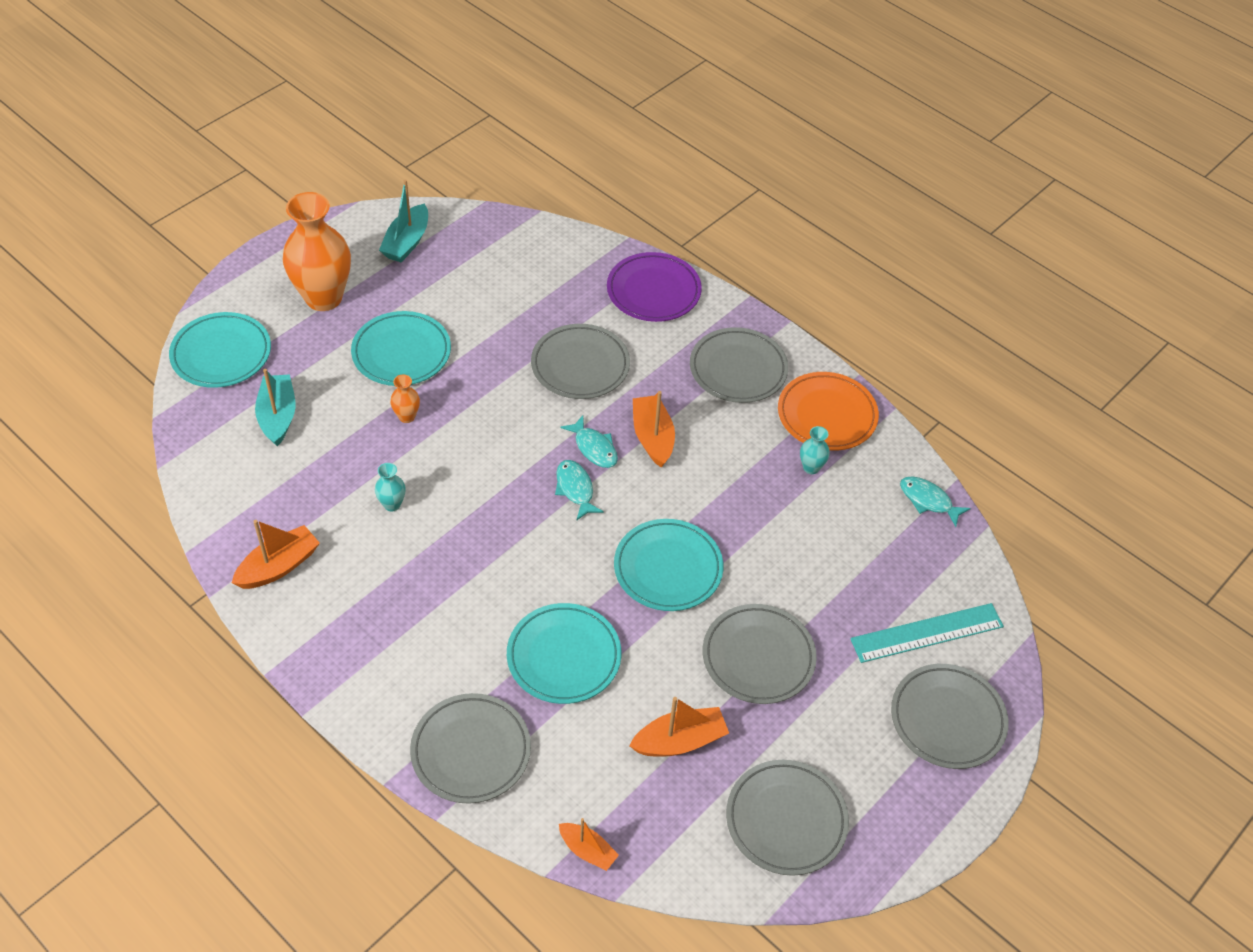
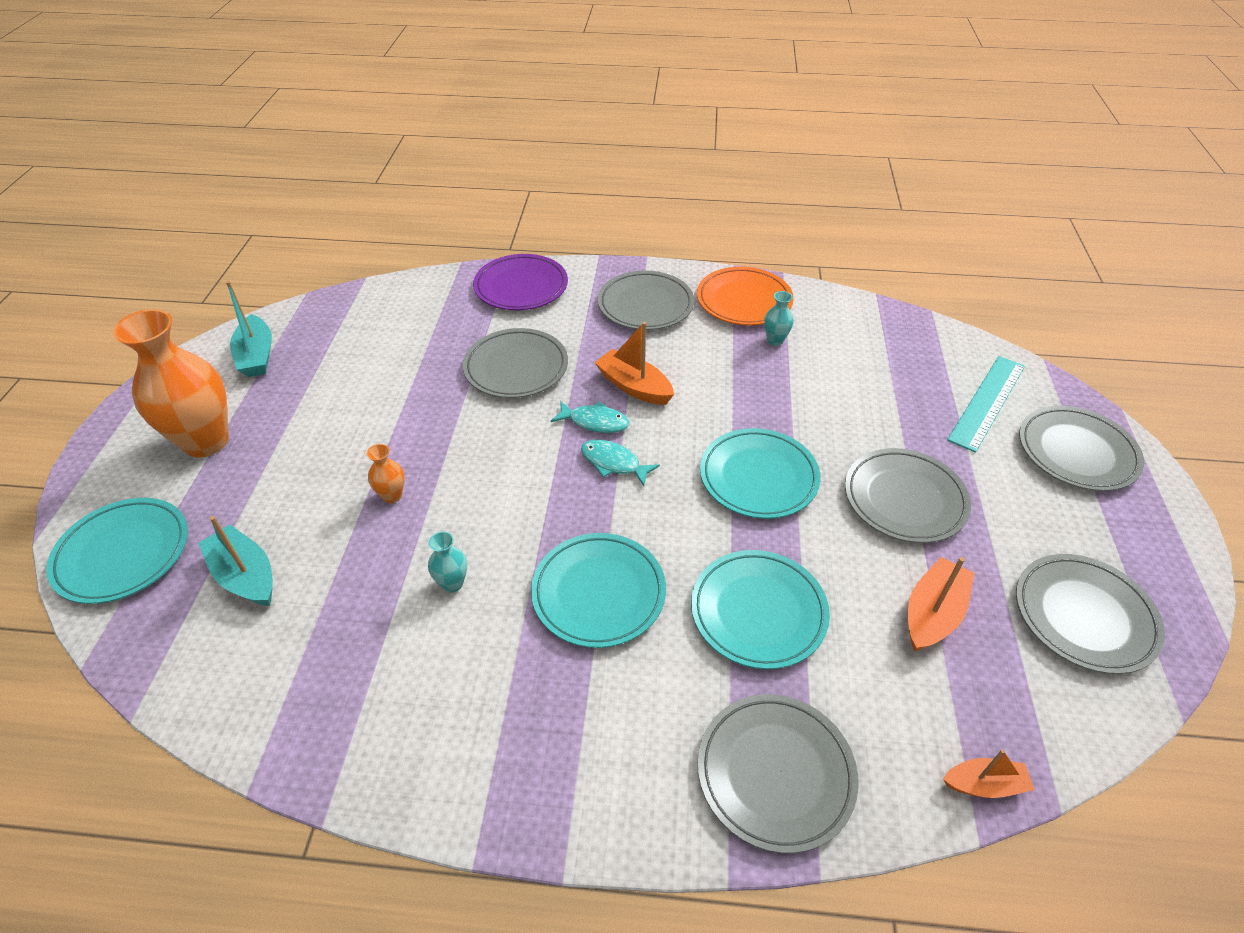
camera: 35 degrees left, 5 degrees down
(279, 566) = (381, 730): orange boat -> none
(401, 353) = (335, 445): turquoise plate -> turquoise plate (598, 593)
(928, 500) = (876, 316): turquoise fish -> none

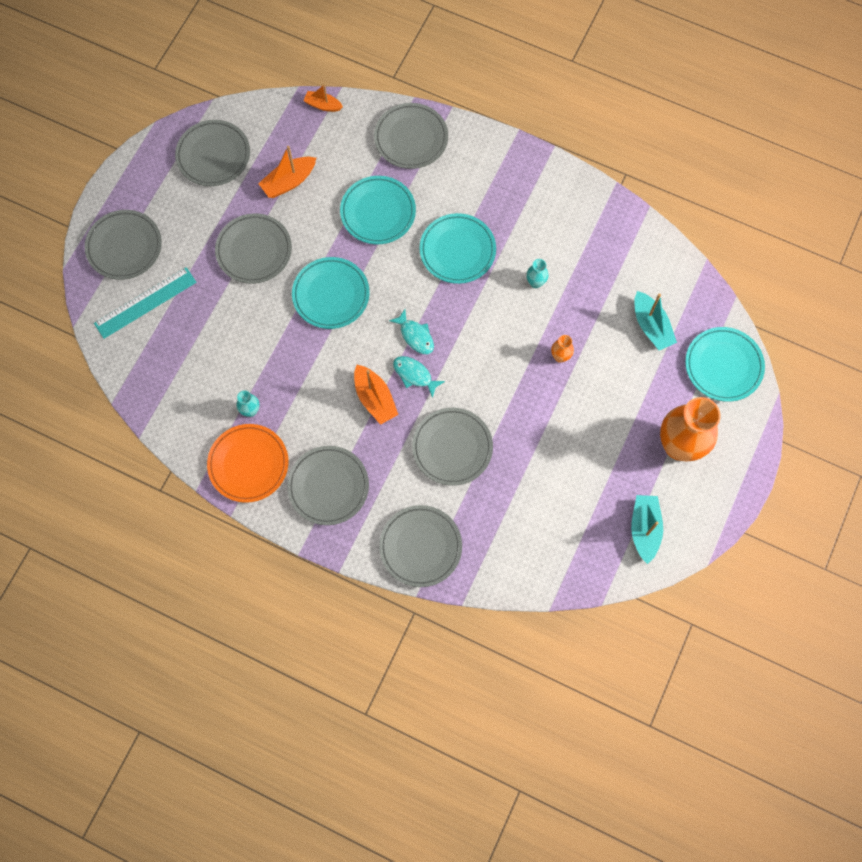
camera: 160 degrees left, 25 degrees up
(521, 287) = (420, 547): purple plate -> grey plate

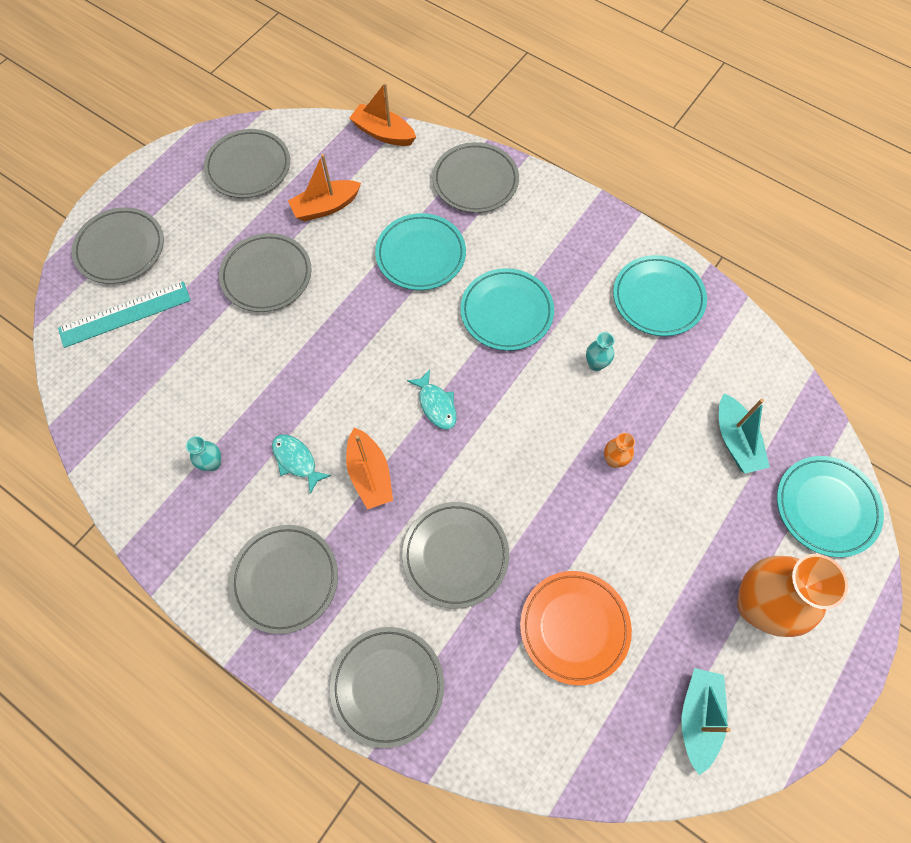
camera: 10 degrees right, 5 degrees down
(248, 464) = (192, 531): orange plate -> orange plate (574, 627)
(323, 105) = (383, 133): orange boat -> orange boat, size x1.55
(331, 295) = (344, 339): turquoise plate -> turquoise plate (658, 298)
(414, 375) = (425, 453): turquoise fish -> turquoise fish (296, 460)

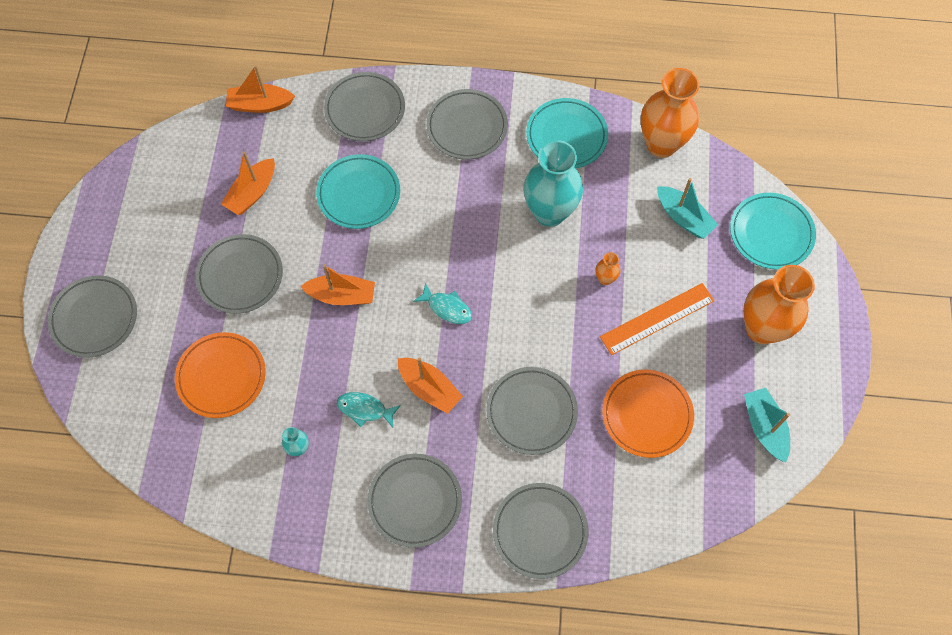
camera: 30 degrees left, 0 degrees up
(125, 314) = (139, 370): turquoise ruler -> none
(190, 358) = (221, 376): none -> orange plate
(248, 167) = (160, 191): grey plate -> grey plate (467, 127)
(345, 341) = (342, 295): none -> orange boat
(506, 312) = (457, 206): turquoise plate -> none
(596, 364) = (549, 212): turquoise vase -> turquoise vase, size x2.39
(645, 531) = (657, 319): none -> orange ruler
(754, 354) = (661, 144): none -> orange vase

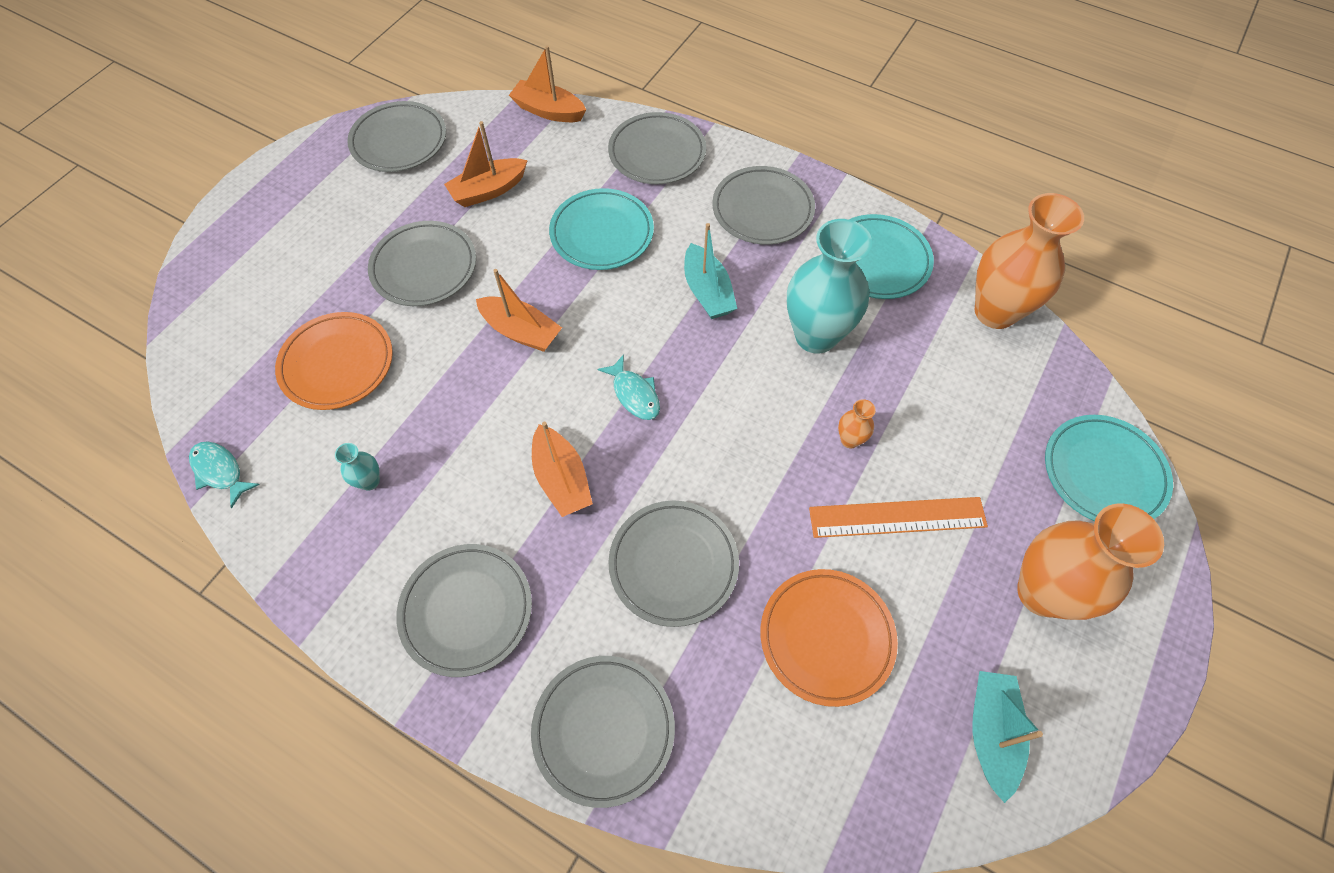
camera: 25 degrees right, 5 degrees down
(94, 318) = (250, 250): grey plate -> grey plate (399, 141)
(365, 409) = (472, 470): turquoise fish -> turquoise fish (220, 471)
(683, 218) = (987, 407): turquoise boat -> turquoise boat (707, 292)

